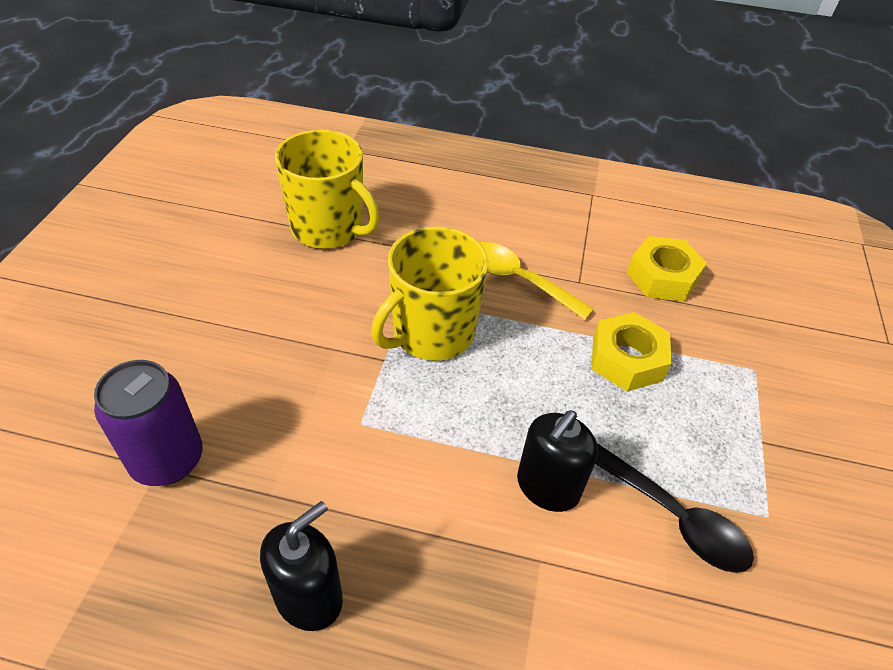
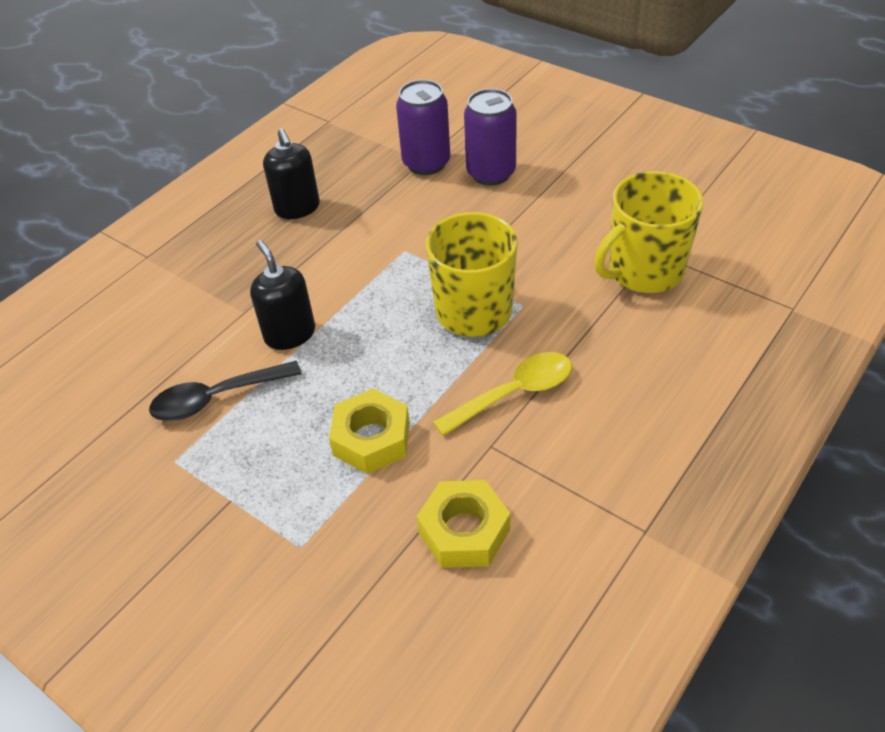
camera: 120 degrees right, 0 degrees up
(184, 380) = (491, 173): none -> purple can

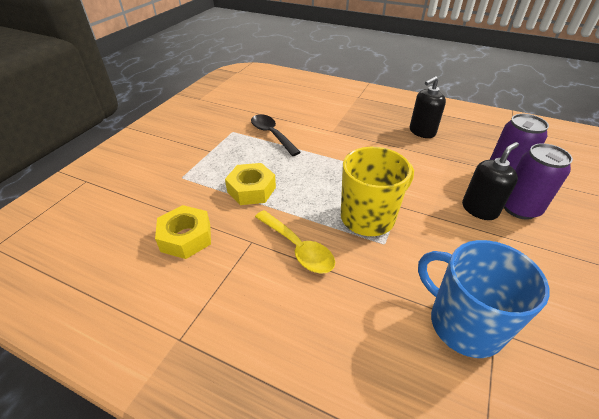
camera: 75 degrees right, 5 degrees down
(290, 334) = (321, 148): black soap dispenser -> black soap dispenser (479, 209)
(644, 271) = (463, 323): yellow mug -> blue mug

